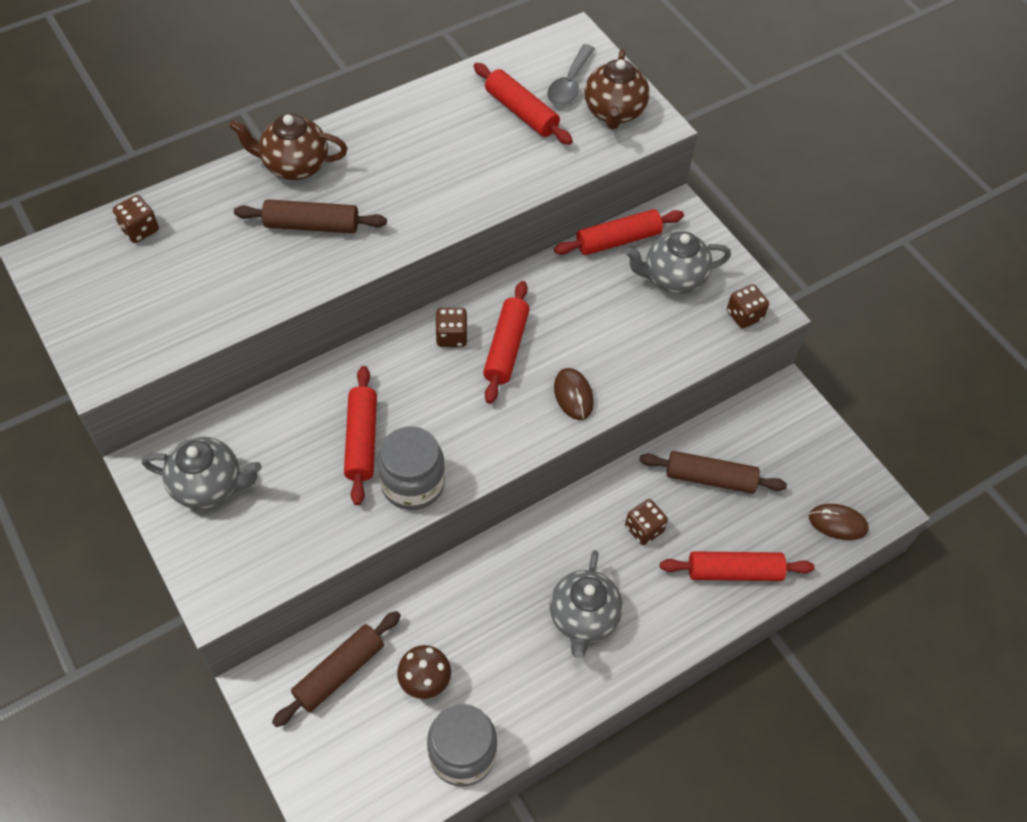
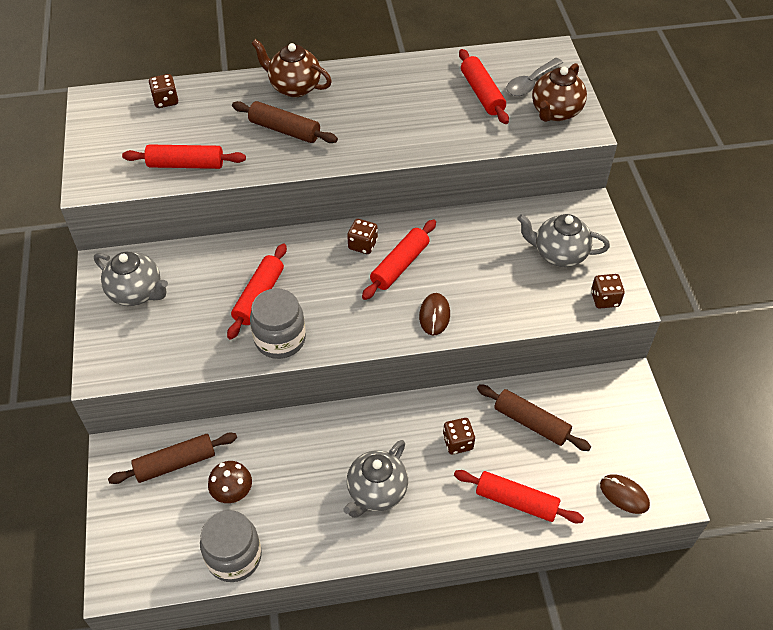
camera: 25 degrees right, 5 degrees down
(618, 240) = (527, 213): red rolling pin -> red rolling pin (186, 164)

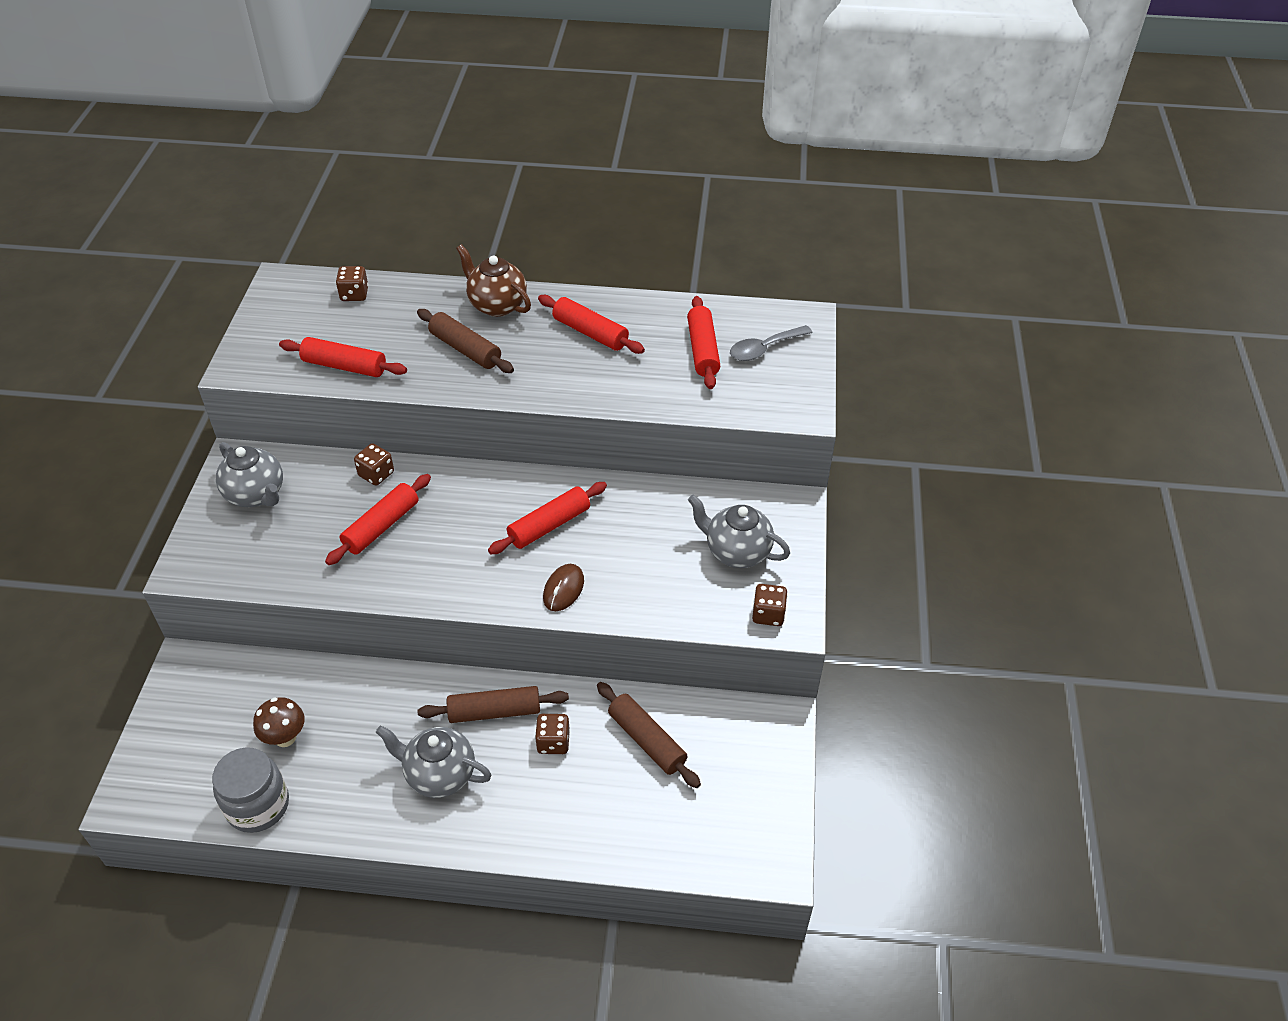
camera: 15 degrees right, 5 degrees down
(175, 463) = (239, 689): brown rolling pin -> brown rolling pin (494, 711)
(280, 339) = (384, 577): grey jar -> none
(362, 244) = (518, 494): brown dice -> brown dice (376, 474)
(376, 492) = (439, 774): grey teapot -> grey teapot turned 60 degrees clockwise
(516, 501) = (591, 825): red rolling pin -> red rolling pin (590, 333)
(555, 112) = (778, 387): brown teapot -> none
(624, 495) = (721, 850): brown mouse -> none

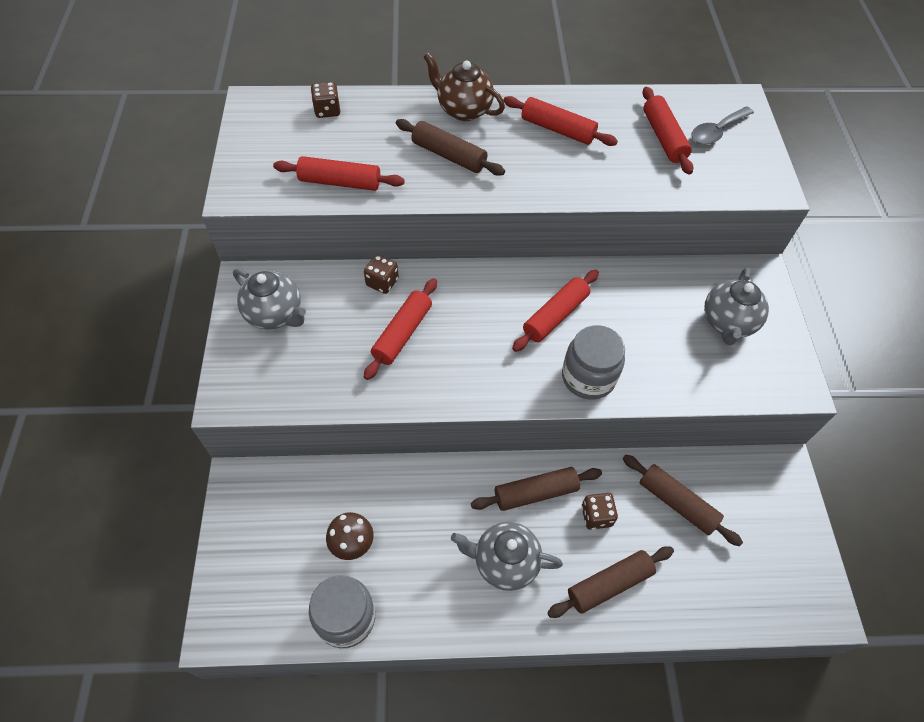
camera: 10 degrees left, 10 degrees up
(544, 810) = (609, 584): none -> brown rolling pin
(563, 589) = (588, 377): brown mouse -> grey jar
(736, 552) = (727, 323): grey teapot -> grey teapot turned 90 degrees counterclockwise
(768, 614) = (776, 380): brown dice -> none

